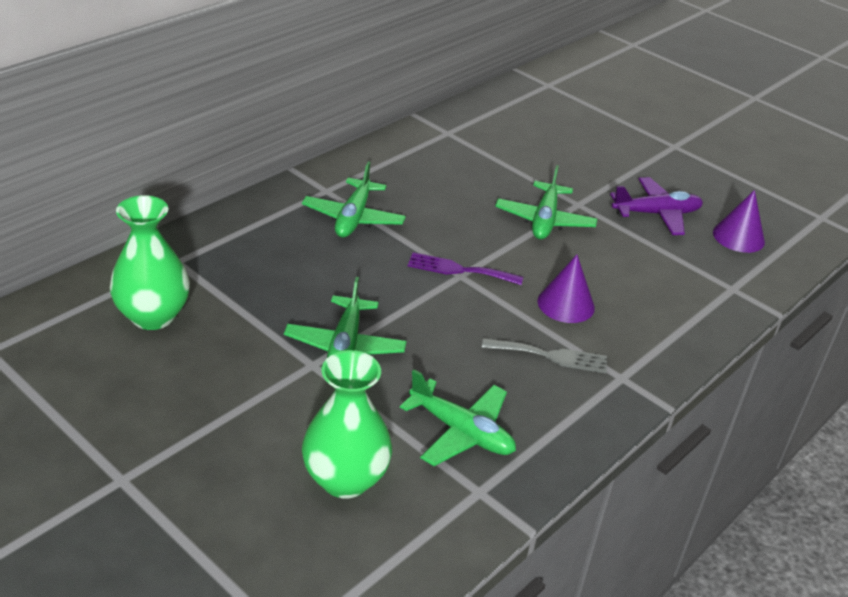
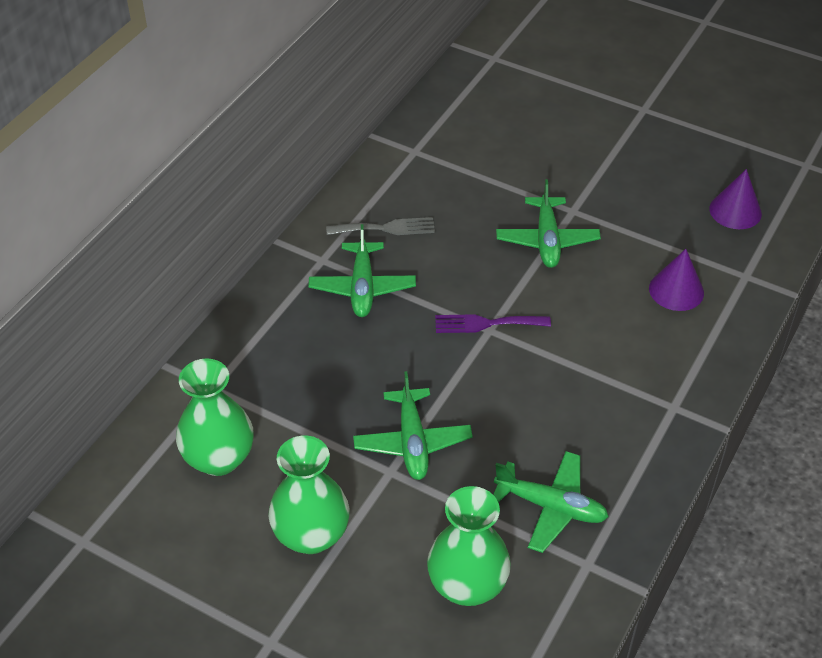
camera: 10 degrees left, 10 degrees up
(209, 398) = (311, 535): none -> green vase
(550, 356) = (603, 401): grey fork -> grey fork (386, 228)
(566, 304) = (598, 337): purple cone -> purple cone (676, 290)
(656, 214) = (650, 203): purple plane -> none

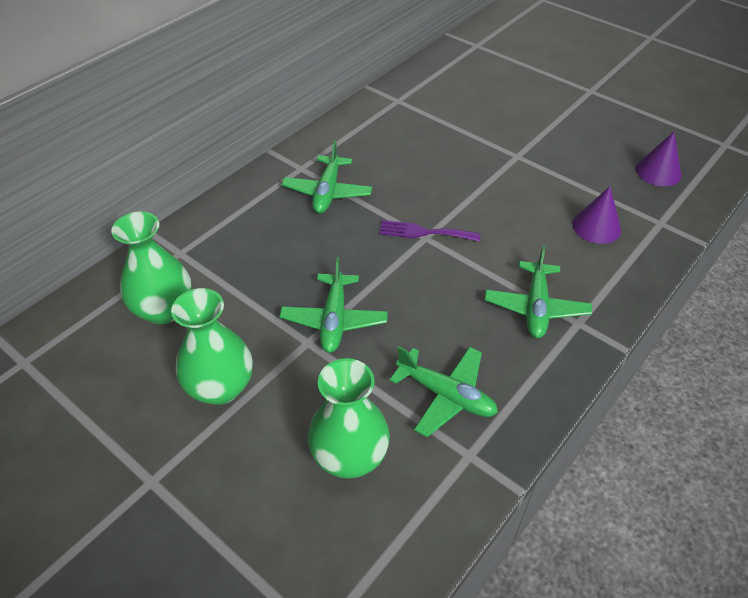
camera: 10 degrees right, 0 degrees up
(386, 228) = (359, 151): grey fork -> none
(547, 240) = (491, 175): green plane -> green plane (536, 307)

